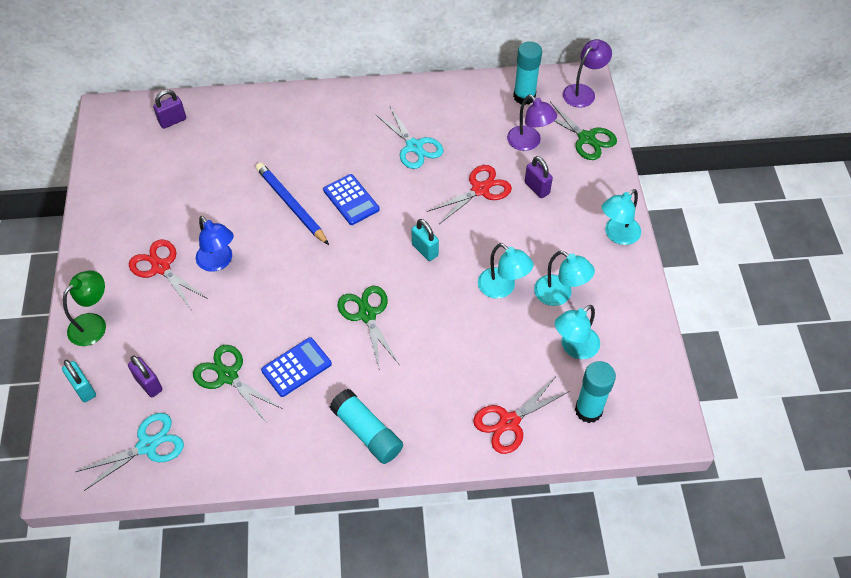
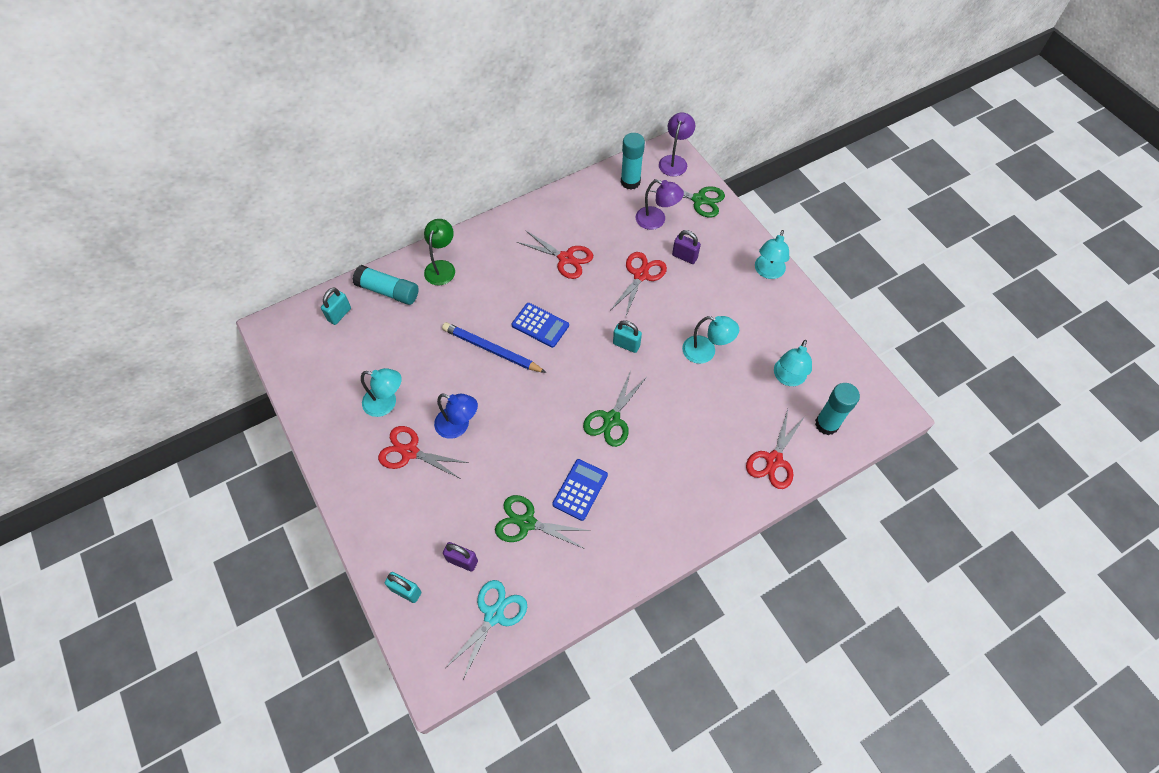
camera: 25 degrees left, 5 degrees up
(93, 324) = (379, 529): green lamp -> green lamp (442, 267)
(172, 121) = (339, 314): purple padlock -> turquoise padlock
(367, 314) = (611, 419): green scissors -> green scissors turned 105 degrees counterclockwise
(367, 432) = (669, 519): turquoise glue stick -> turquoise glue stick (388, 291)
(414, 146) = (566, 258): turquoise scissors -> red scissors
(559, 295) = (752, 339): turquoise lamp -> turquoise lamp (386, 403)

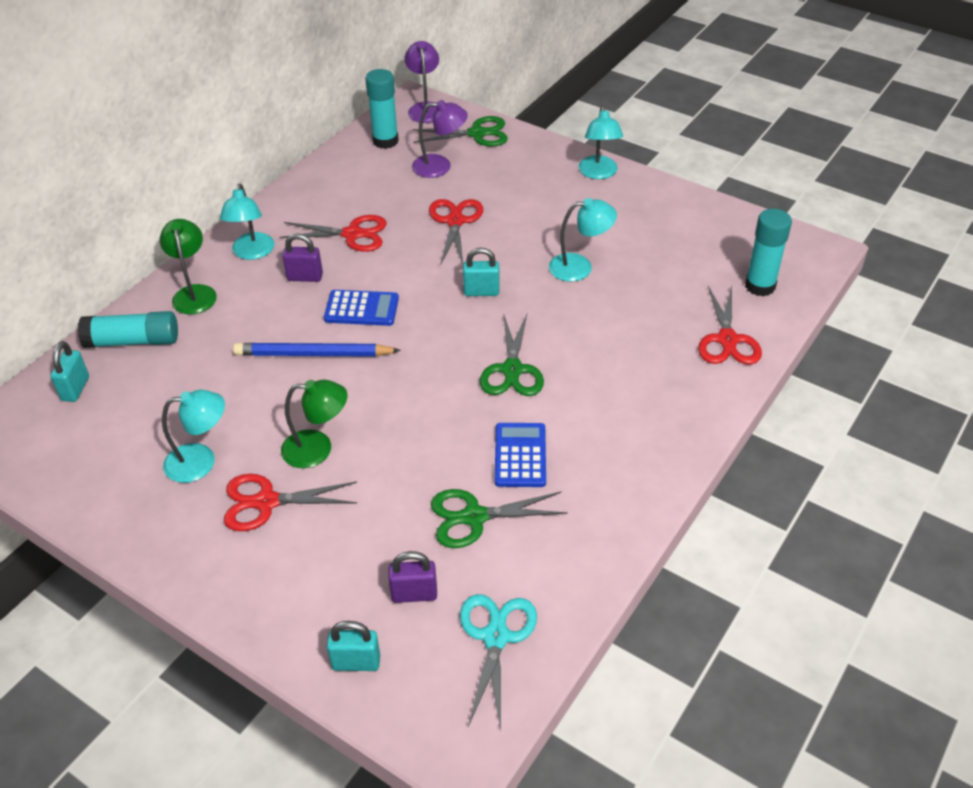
camera: 25 degrees left, 15 degrees down
(458, 426) = (318, 449): blue lamp -> green lamp
(684, 256) = (495, 189): purple padlock -> purple padlock (305, 277)
(787, 378) = (688, 259): turquoise lamp -> turquoise lamp (252, 253)

